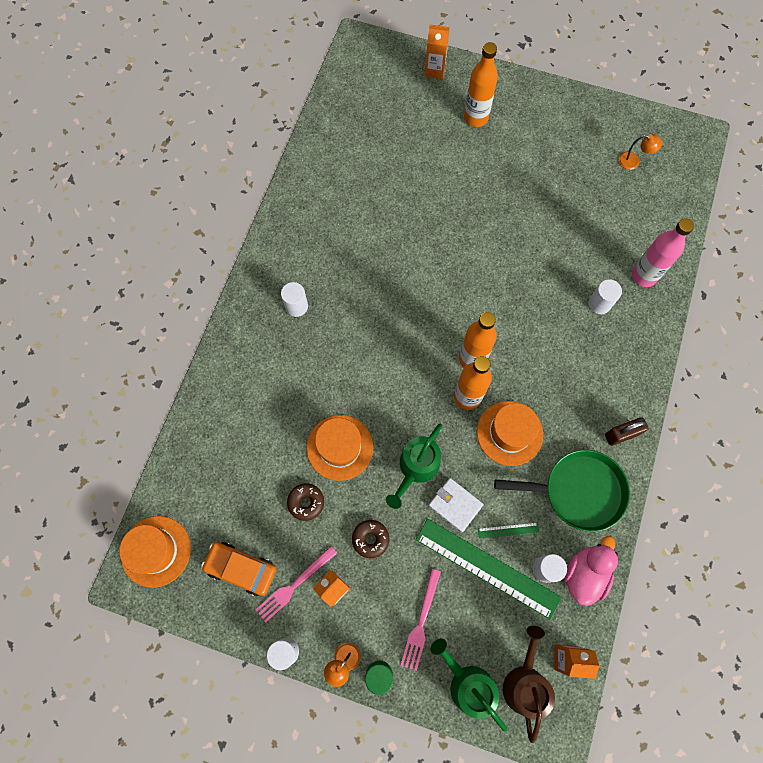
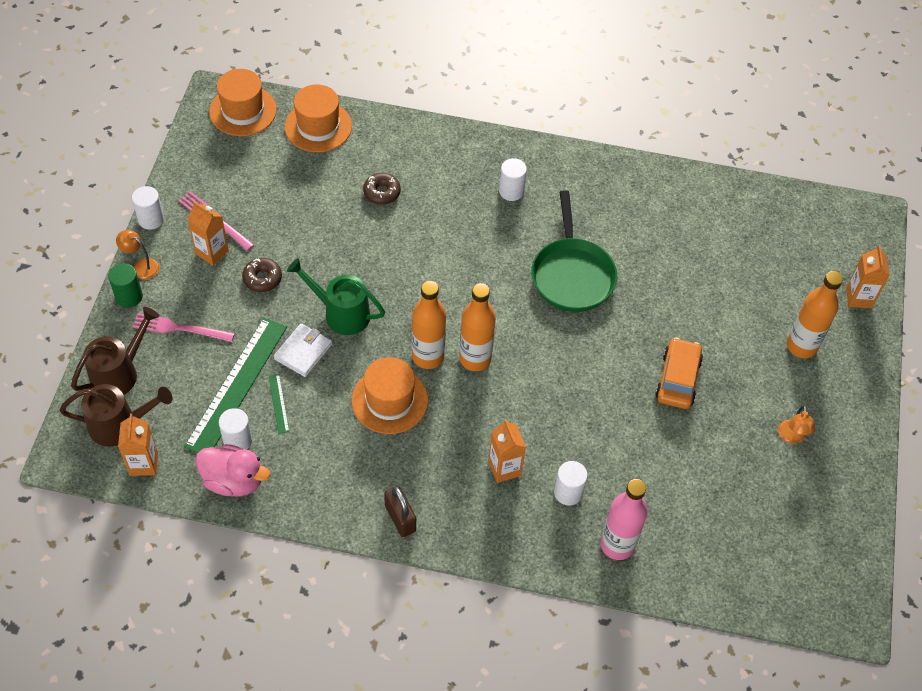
camera: 80 degrees right, 15 degrees down
(241, 569) = (228, 176): orange car -> orange car (677, 379)
(306, 502) = (297, 221): brown donut -> brown donut (382, 192)
(340, 447) = (357, 244): orange hat -> orange hat (318, 126)
(467, 683) = (120, 372): green watering can -> brown watering can
(577, 348) = (504, 468): none -> orange carton
(578, 491) = (327, 473): green pan -> green pan (572, 275)
(633, 161) = (786, 532): orange lamp -> orange lamp (791, 437)

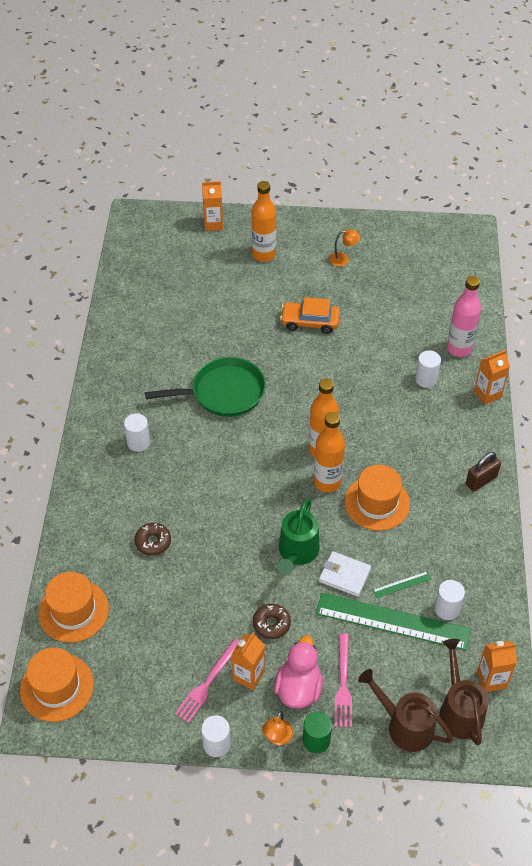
camera: 95 degrees left, 5 degrees down
(234, 480) = (485, 604): pink duck -> pink duck (298, 688)
(504, 468) = (417, 419): orange carton -> orange carton (487, 394)

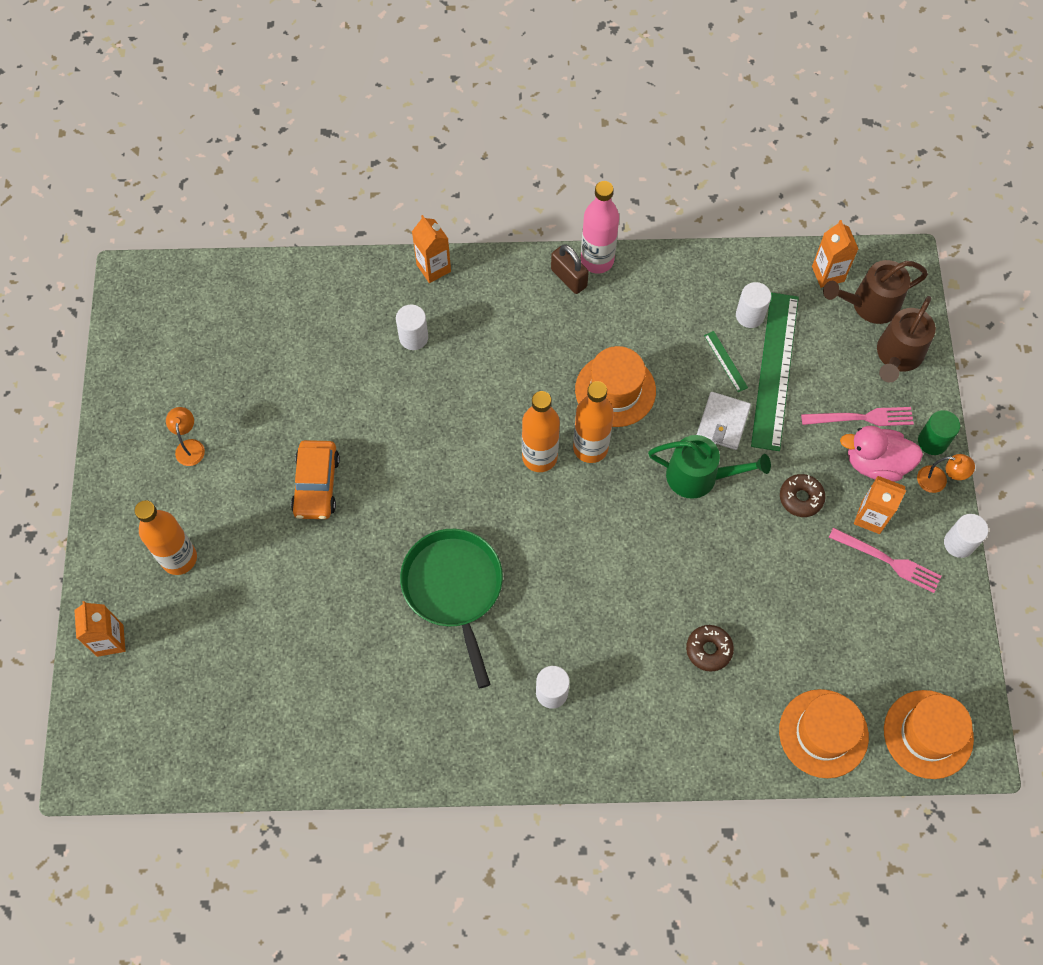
camera: 95 degrees left, 15 degrees up
(459, 348) = (358, 299): pink bottle -> pink bottle (597, 260)

